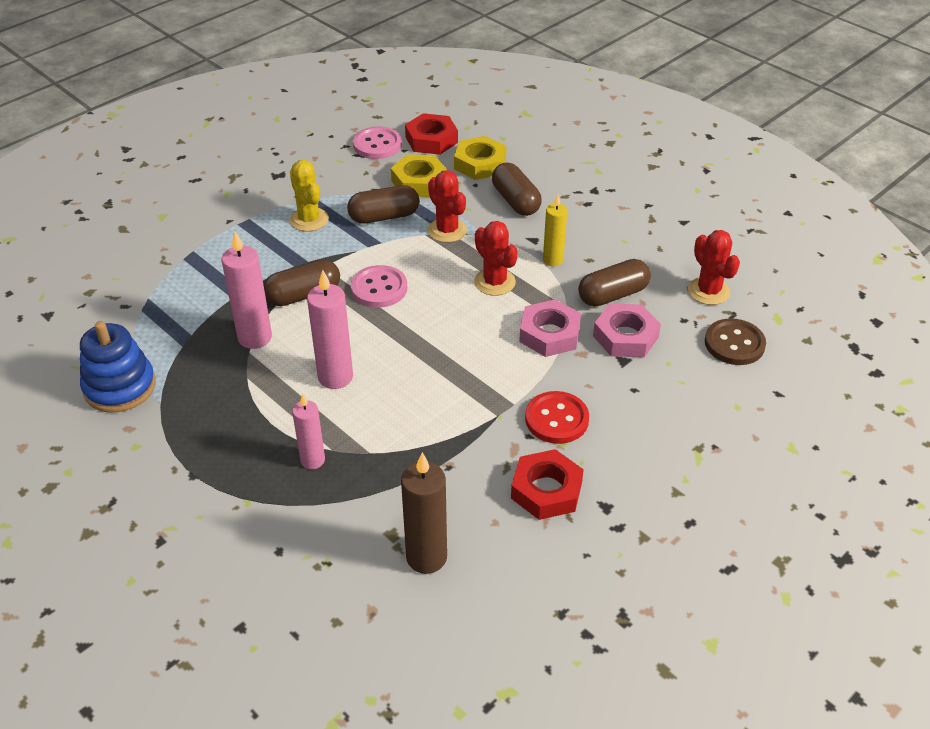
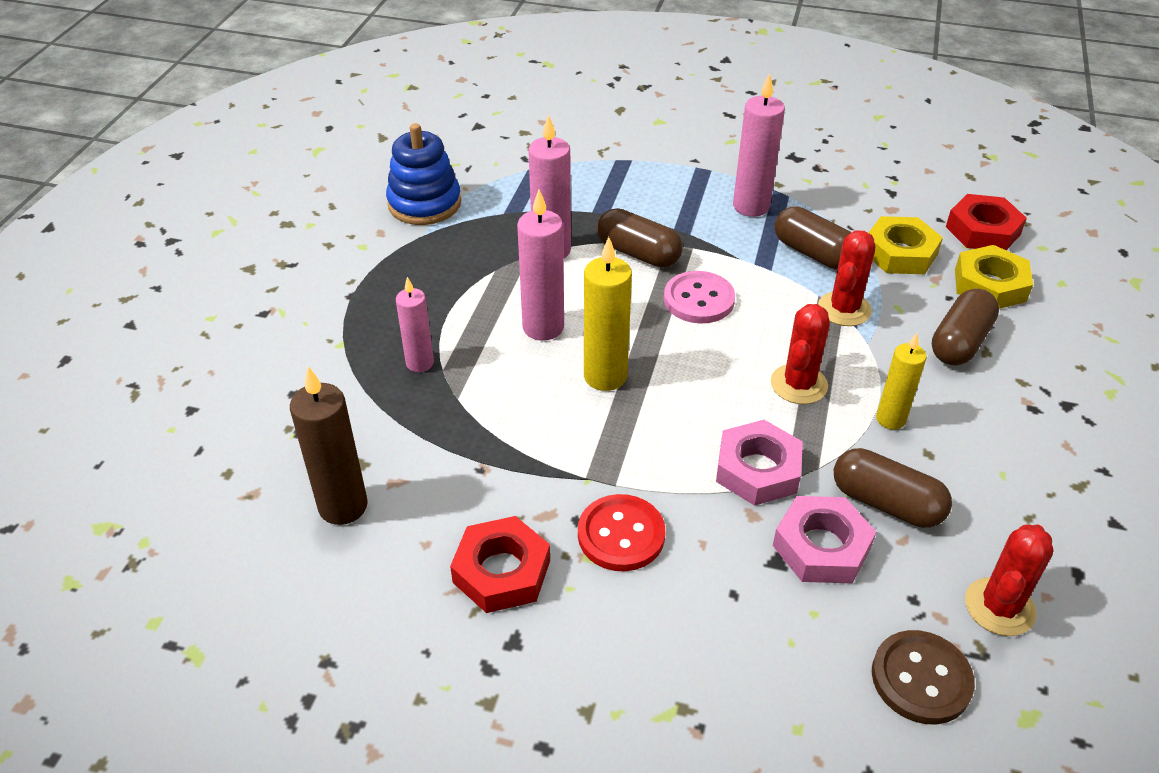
camera: 60 degrees right, 0 degrees up
(309, 220) = (751, 206): yellow cactus -> pink candle
(377, 145) = (923, 197): pink button -> none
(412, 366) = (605, 376): none -> yellow candle

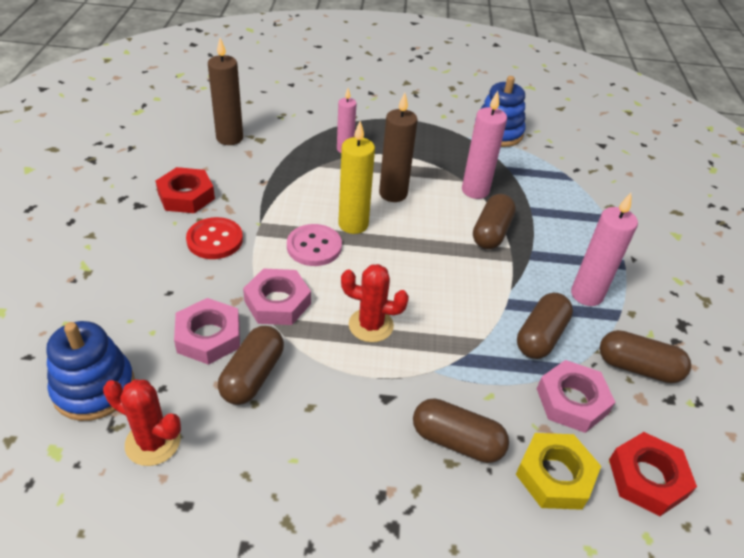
camera: 75 degrees right, 0 degrees up
(543, 327) = (393, 194): pink candle -> brown candle
(699, 300) = (450, 267): pink button -> pink button (314, 247)
(844, 309) = (472, 356): red cactus -> none
(853, 200) = (638, 367): none -> brown capsule
(890, 419) = (344, 383): yellow candle -> none
(900, 253) = (572, 401): yellow nut -> pink nut
(921, 679) = (94, 388): brown button -> blue stacking toy

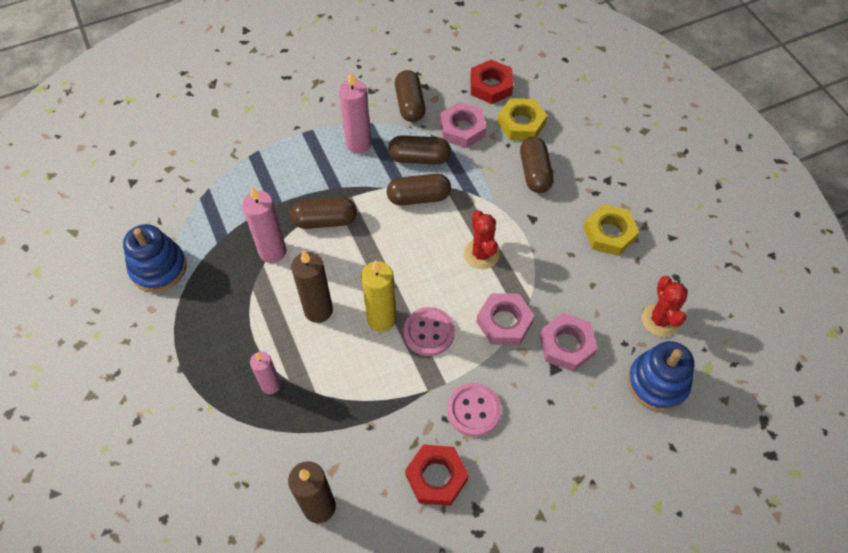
camera: 115 degrees left, 15 degrees up
(215, 240) = (474, 410): red button -> pink button
(253, 376) = (575, 298): brown capsule -> brown capsule (419, 197)
(307, 468) = (609, 233): none -> yellow nut

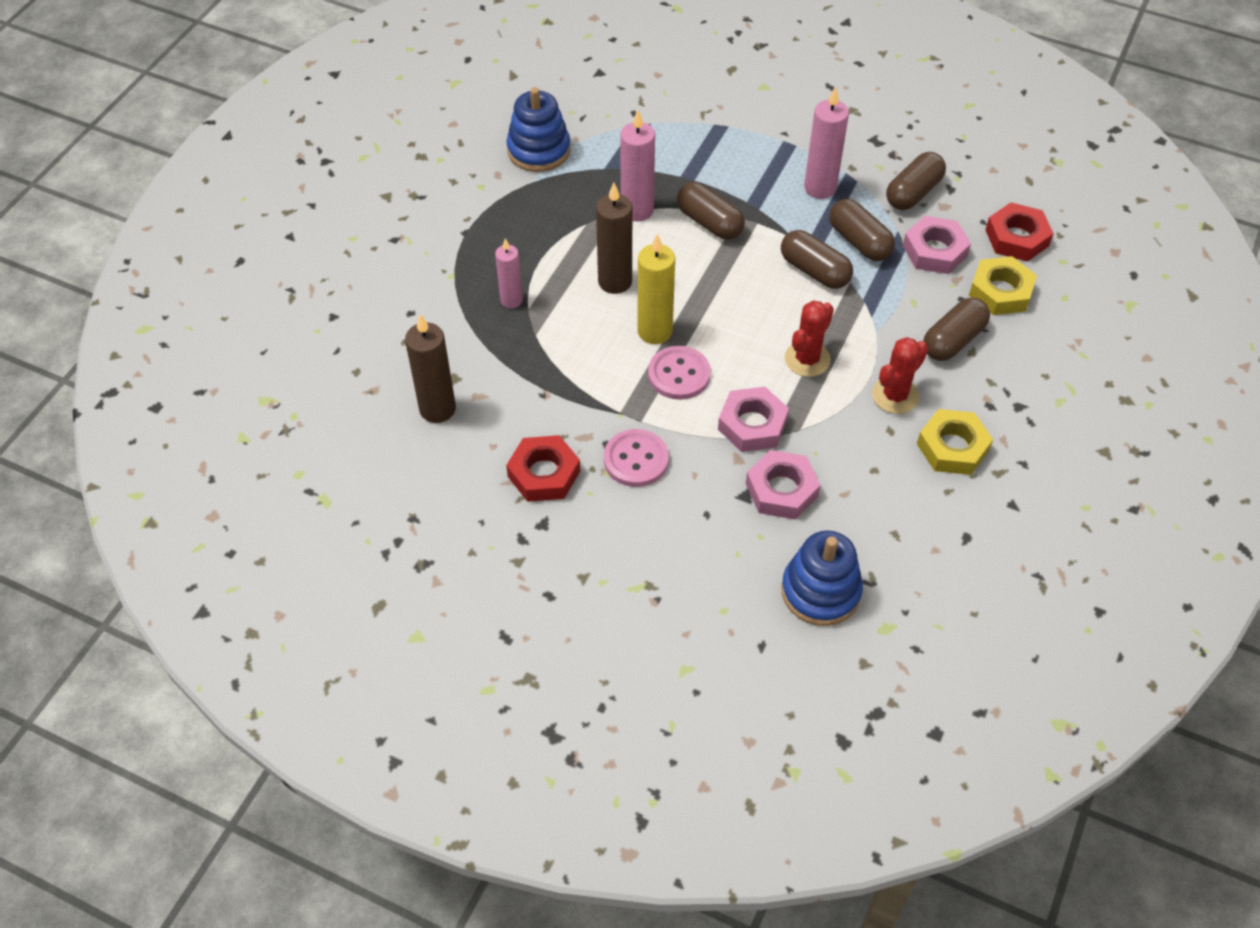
camera: 50 degrees right, 5 degrees down
(660, 320) = (897, 552): red cactus -> red cactus (895, 395)

